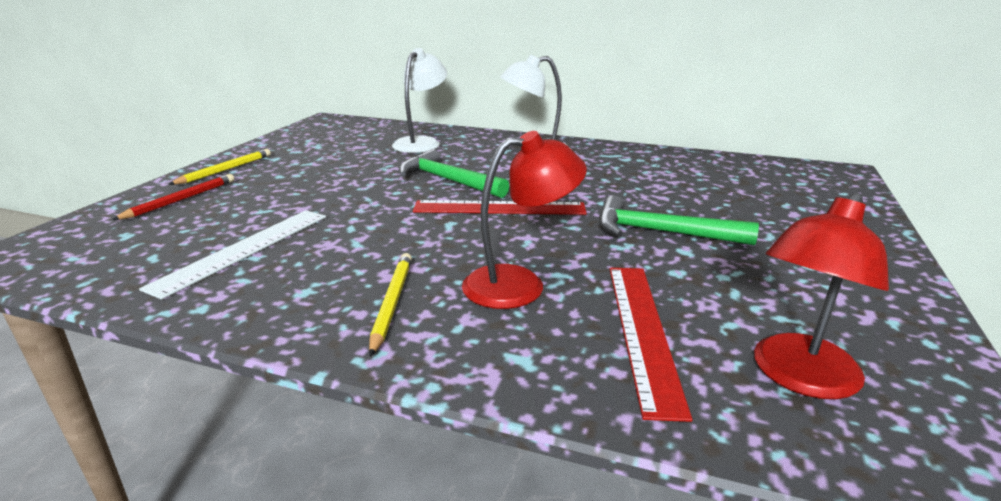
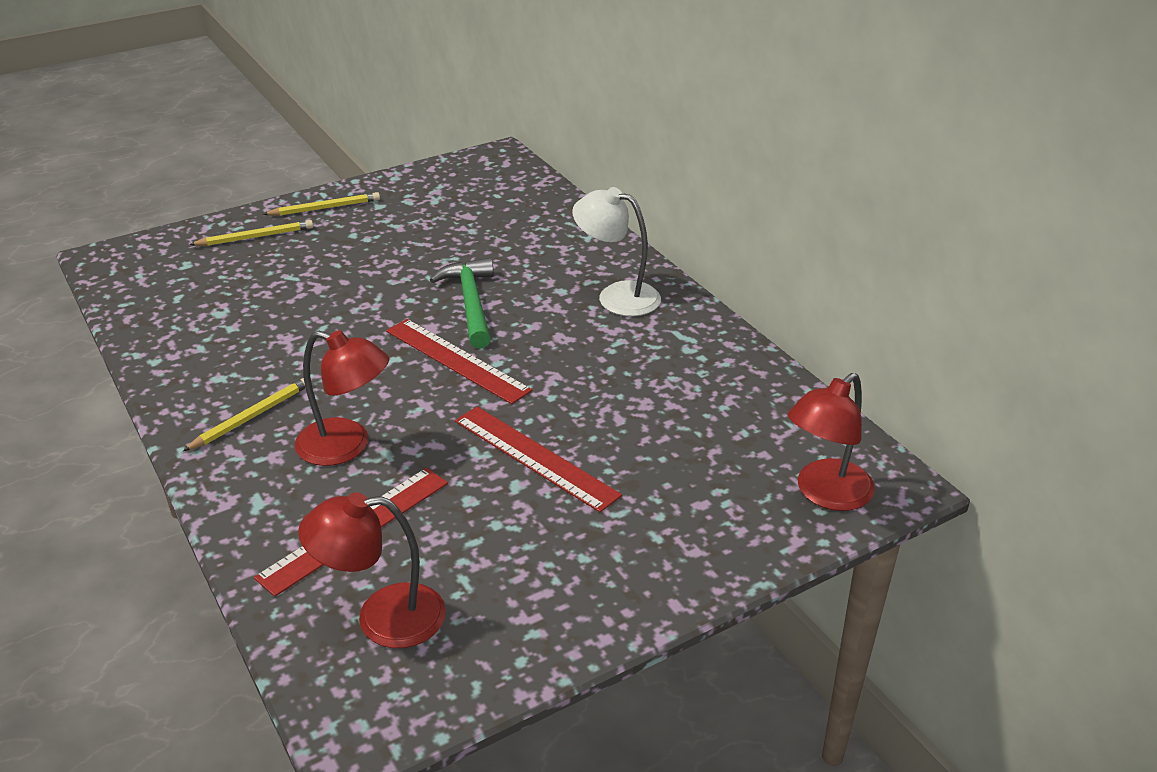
camera: 40 degrees right, 10 degrees up
(181, 200) = (255, 237): red pencil -> yellow pencil
(244, 249) = (232, 317): white ruler -> none
(421, 143) = (530, 233): white lamp -> none
(661, 232) = (535, 457): green hammer -> red ruler
(828, 186) = (825, 494): none -> red lamp

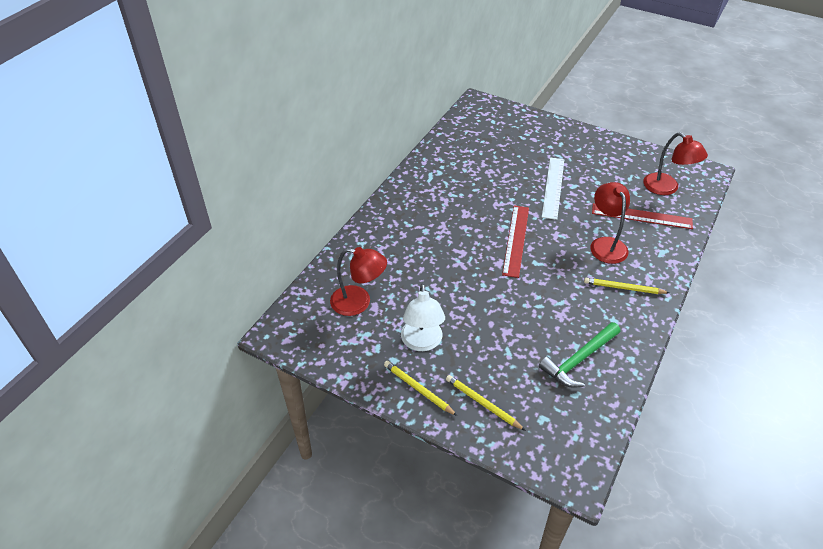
camera: 120 degrees left, 10 degrees up
(470, 303) = (466, 258): green hammer -> green hammer (579, 360)
(535, 457) = (553, 187): red ruler -> white ruler
(617, 296) = (414, 209): white lamp -> white lamp (422, 342)
(825, 494) = (499, 114): red lamp -> red lamp (359, 302)

